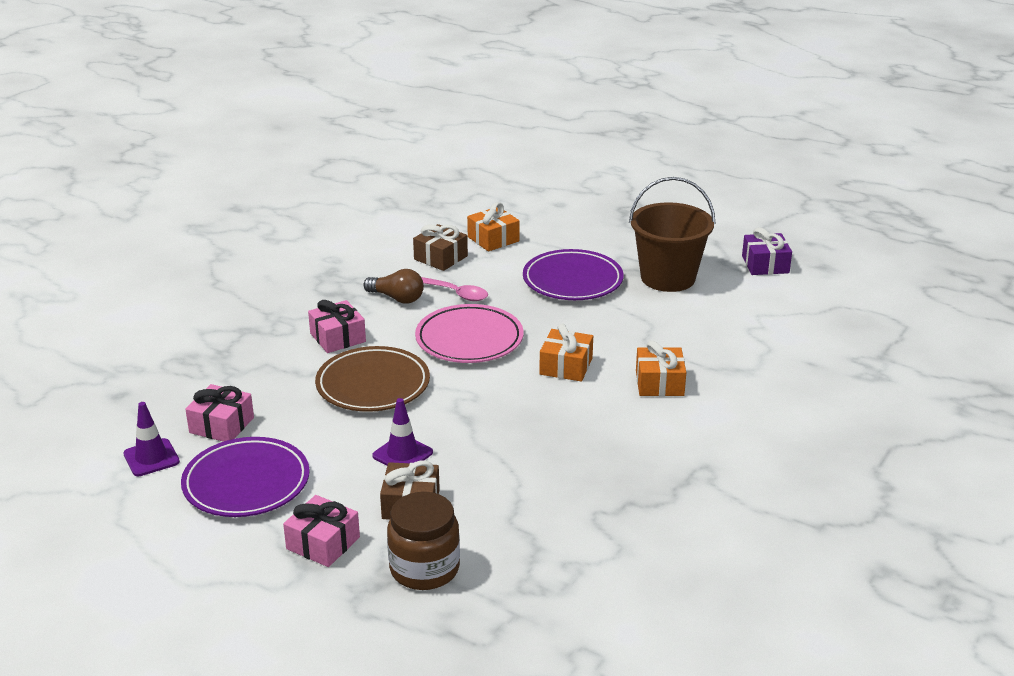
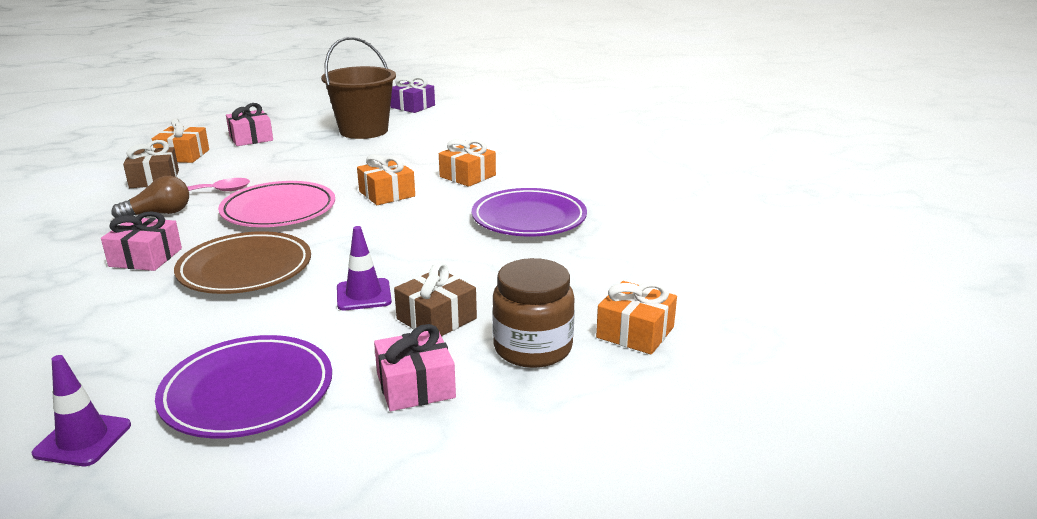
camera: 50 degrees left, 5 degrees down
(221, 425) = (129, 369): pink gift -> pink gift (251, 138)
(505, 608) = (635, 332): none -> orange gift
(572, 280) = (297, 154): purple plate -> purple plate (529, 219)

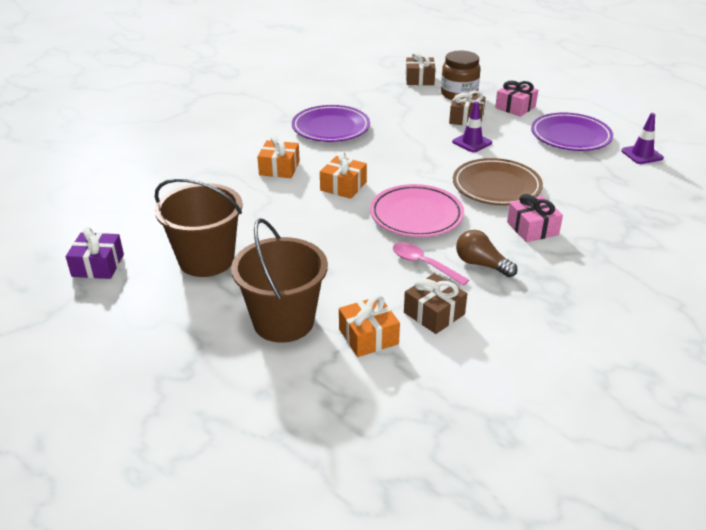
camera: 120 degrees left, 10 degrees up
(251, 138) = (283, 321): pink gift -> brown bucket
(635, 332) = (419, 79): orange gift -> brown gift

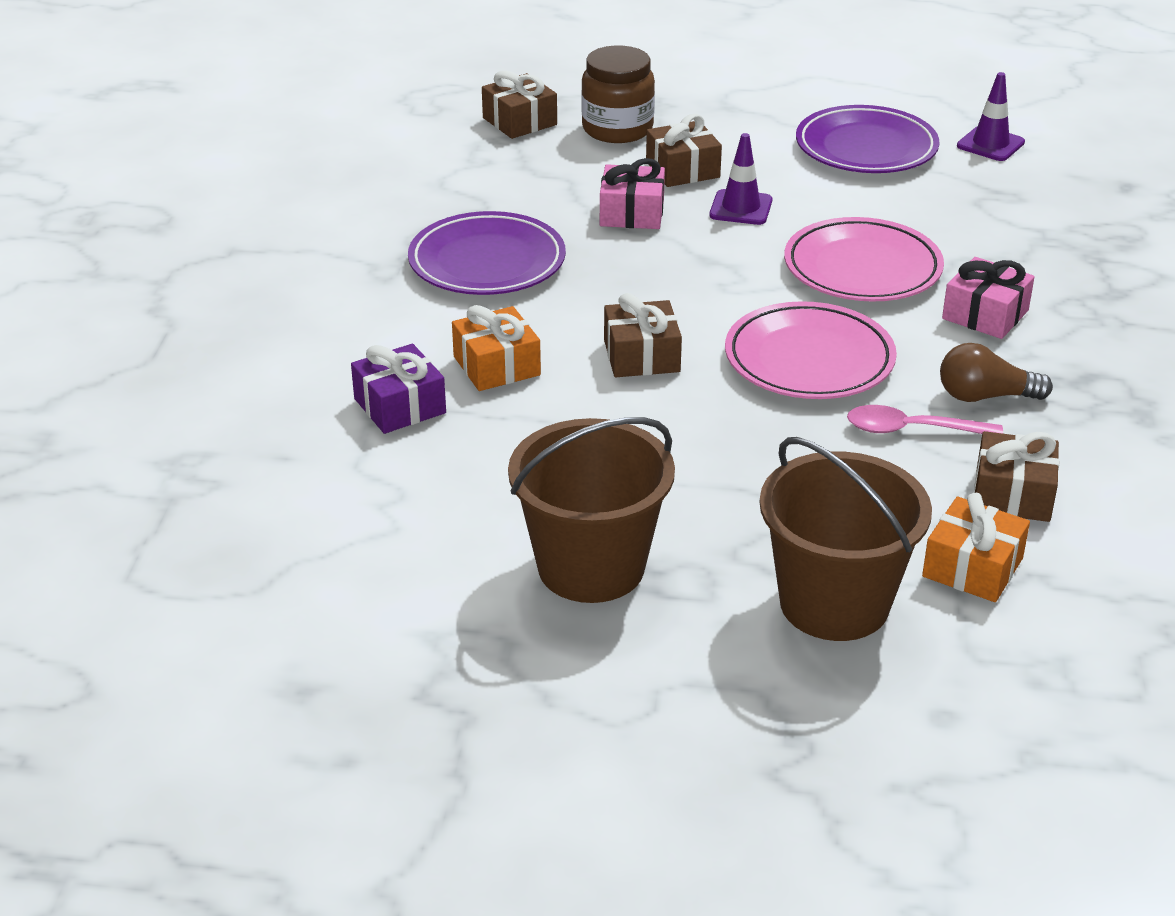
camera: 35 degrees left, 0 degrees up
(98, 265) = (422, 659): purple gift -> purple gift (400, 406)
(343, 186) = (641, 356): orange gift -> brown gift
(496, 186) = (862, 268): brown plate -> pink plate
(515, 107) = (731, 124): pink gift -> pink gift (632, 213)

